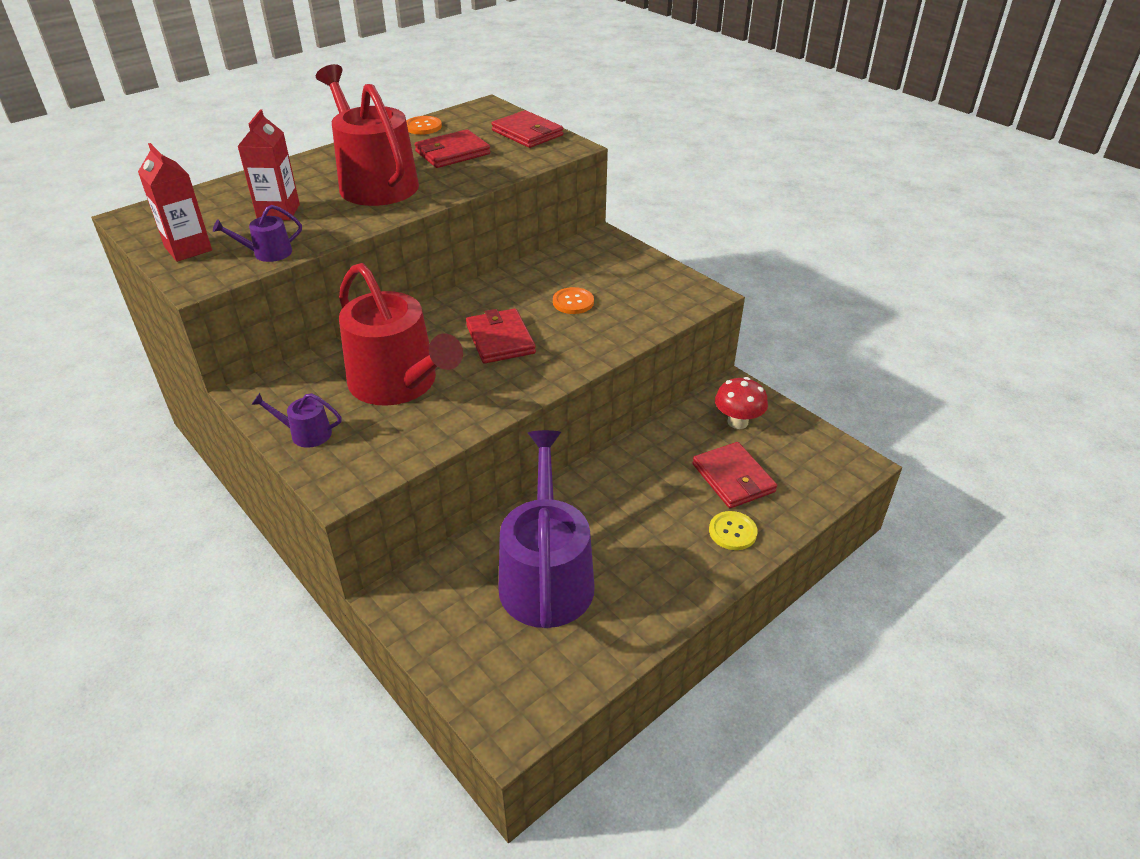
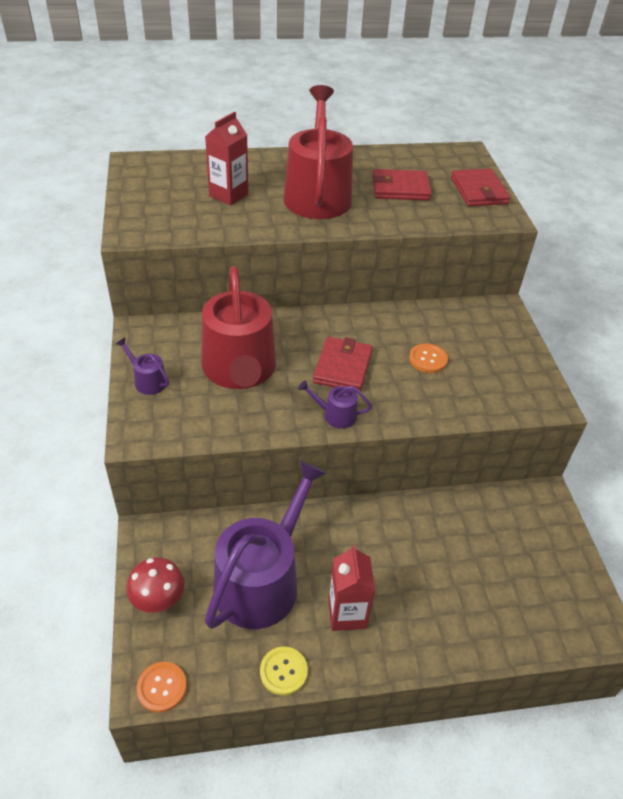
camera: 30 degrees right, 5 degrees up
(188, 249) = (145, 203): red carton -> red carton (347, 613)
(267, 253) = (192, 228): purple watering can -> purple watering can (335, 415)
(423, 127) = (398, 155): orange button -> orange button (162, 687)
(732, 532) = (437, 629): yellow button -> yellow button (283, 671)
(733, 478) = (477, 581): red wallet -> none
(737, 422) = (522, 531): red mushroom -> red mushroom (158, 600)

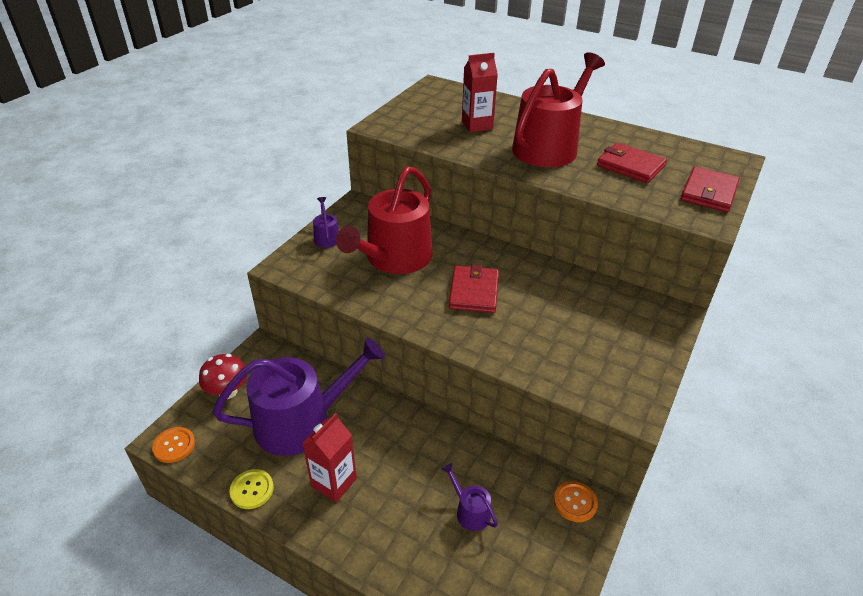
camera: 40 degrees right, 5 degrees down
(335, 415) = (429, 321): purple watering can -> purple watering can (470, 511)
(342, 367) = (474, 291): red wallet -> red wallet turned 45 degrees counterclockwise
(428, 359) = (553, 319): orange button -> orange button (575, 502)

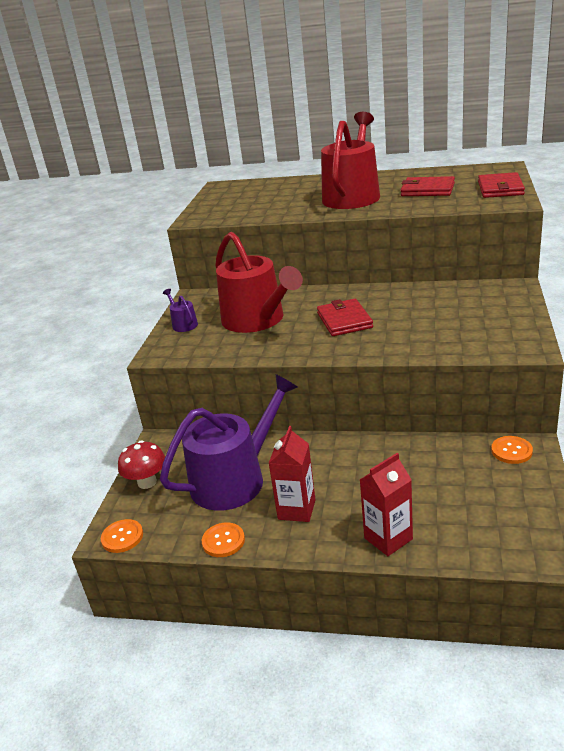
camera: 15 degrees left, 10 degrees down
(252, 490) = (223, 541): yellow button -> orange button
(394, 258) = (257, 320): red watering can -> red watering can turned 45 degrees counterclockwise
(470, 511) = (430, 486): purple watering can -> none
(477, 125) = (280, 199): red carton -> red carton (388, 538)

